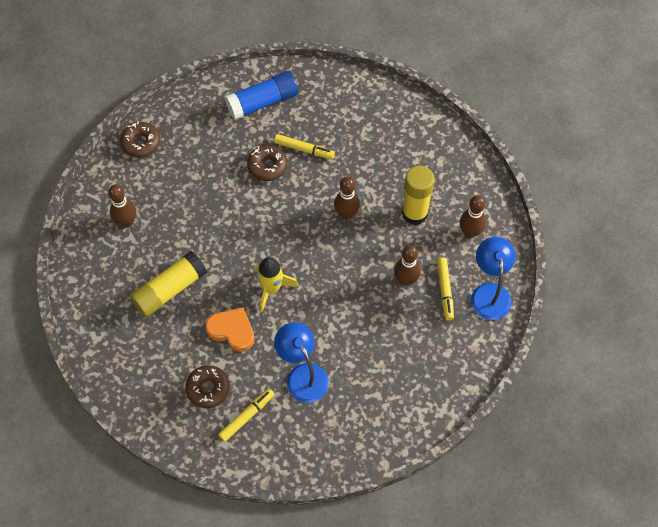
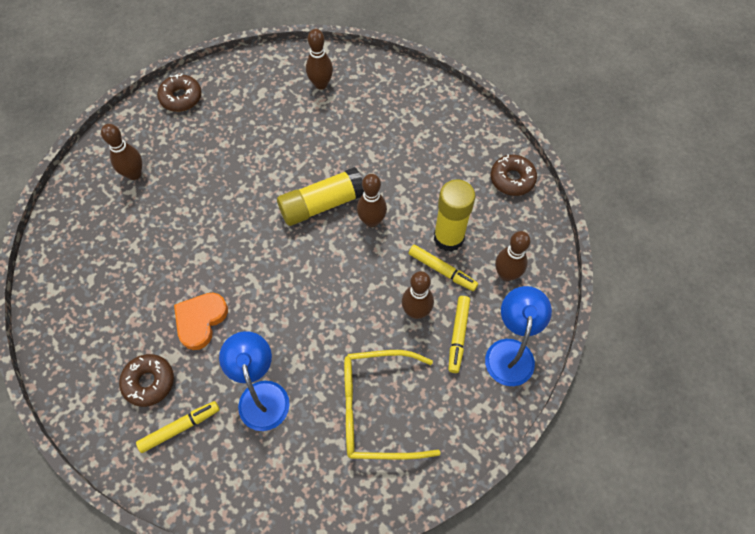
camera: 15 degrees right, 0 degrees up
(169, 290) = (150, 257): yellow glue stick -> yellow glue stick (322, 204)
(232, 330) = (200, 321): orange heart -> orange heart turned 105 degrees counterclockwise
(262, 102) = (321, 84): blue glue stick -> brown bowling pin
(267, 166) = (303, 150): brown donut -> brown donut (512, 179)
(271, 289) = (261, 284): yellow rocket -> none
(304, 149) = (348, 141): yellow marker -> yellow marker (442, 270)
(398, 363) = (377, 409): none -> yellow glasses

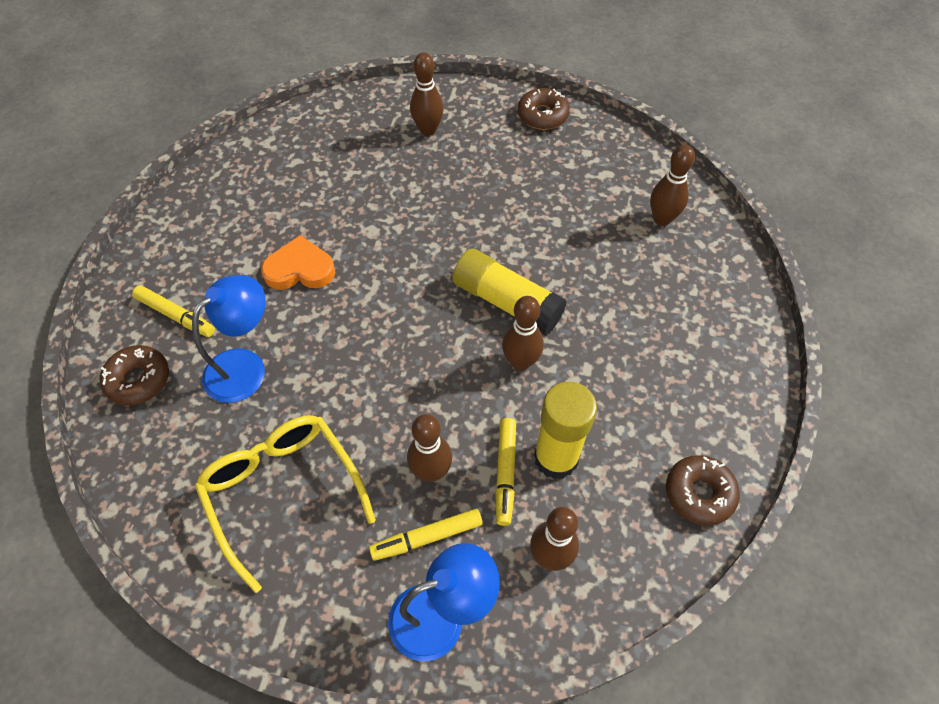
camera: 60 degrees right, 5 degrees down
(149, 382) = (212, 264): brown donut -> brown donut (138, 380)

